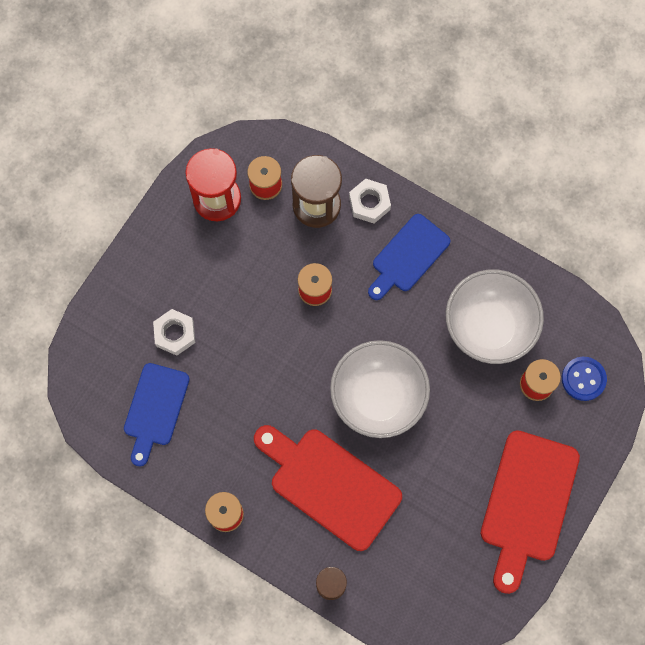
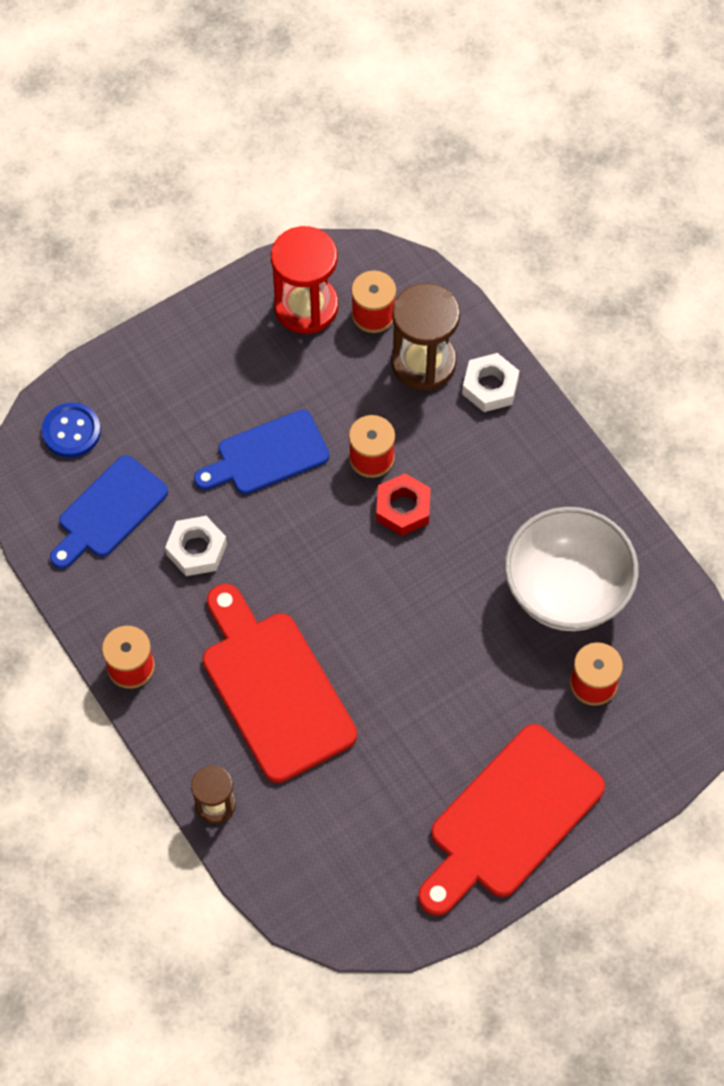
camera: 25 degrees right, 10 degrees down
(175, 334) = (177, 437): white nut -> white nut (196, 549)
(353, 317) = (403, 508): none -> red nut
(378, 397) = (385, 614): white bowl -> none
(408, 256) = (507, 467): blue cutting board -> blue cutting board (267, 455)
(583, 379) = (657, 703): blue button -> blue button (71, 431)

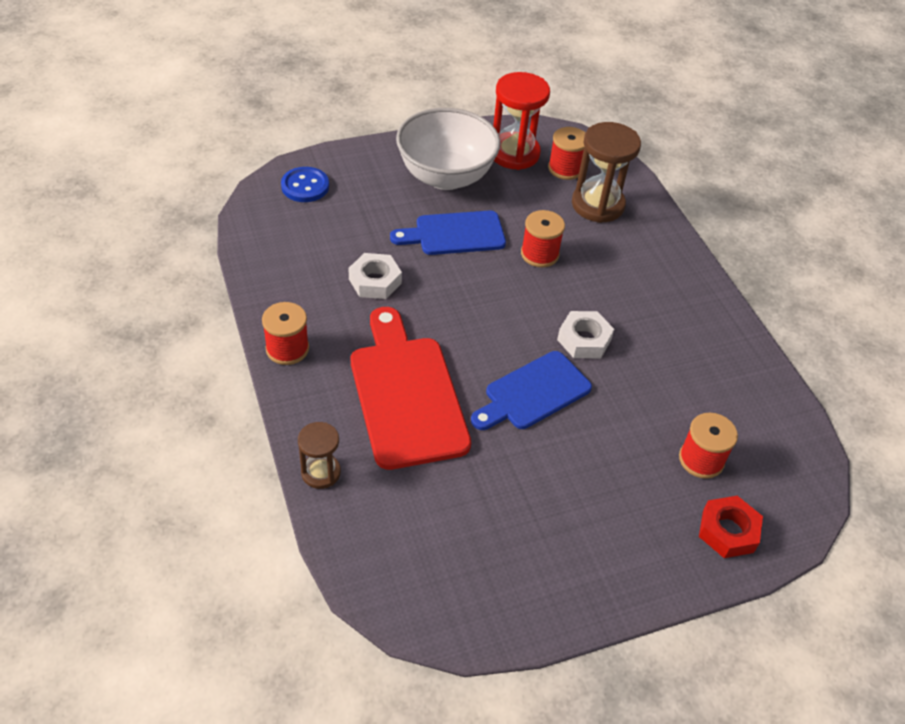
camera: 10 degrees right, 15 degrees down
(109, 511) = (313, 241): blue cutting board -> blue cutting board (533, 393)
(403, 508) = (557, 292): red nut -> red nut (728, 531)
(490, 386) = (648, 231): white nut -> white nut (584, 340)
(510, 819) = (599, 555): red cutting board -> none
(566, 591) = (688, 383): white bowl -> white bowl (445, 176)

